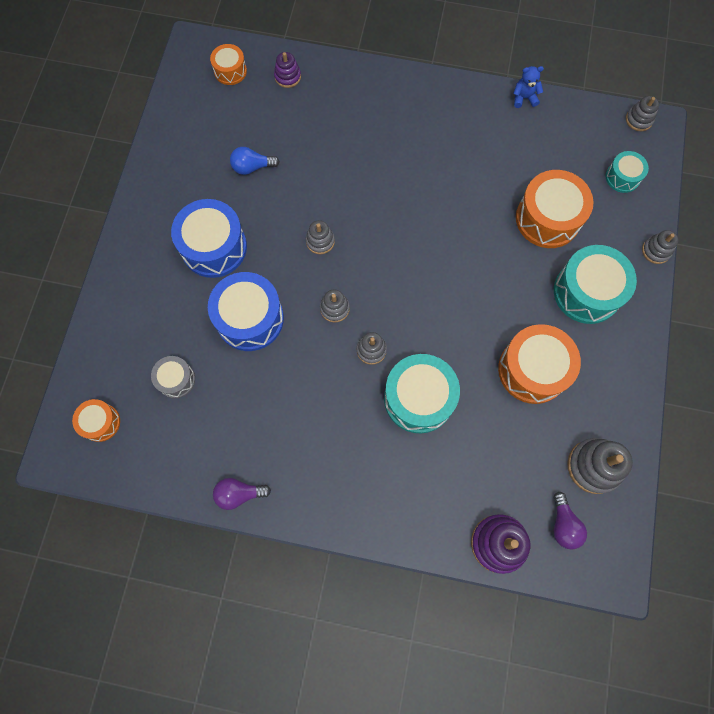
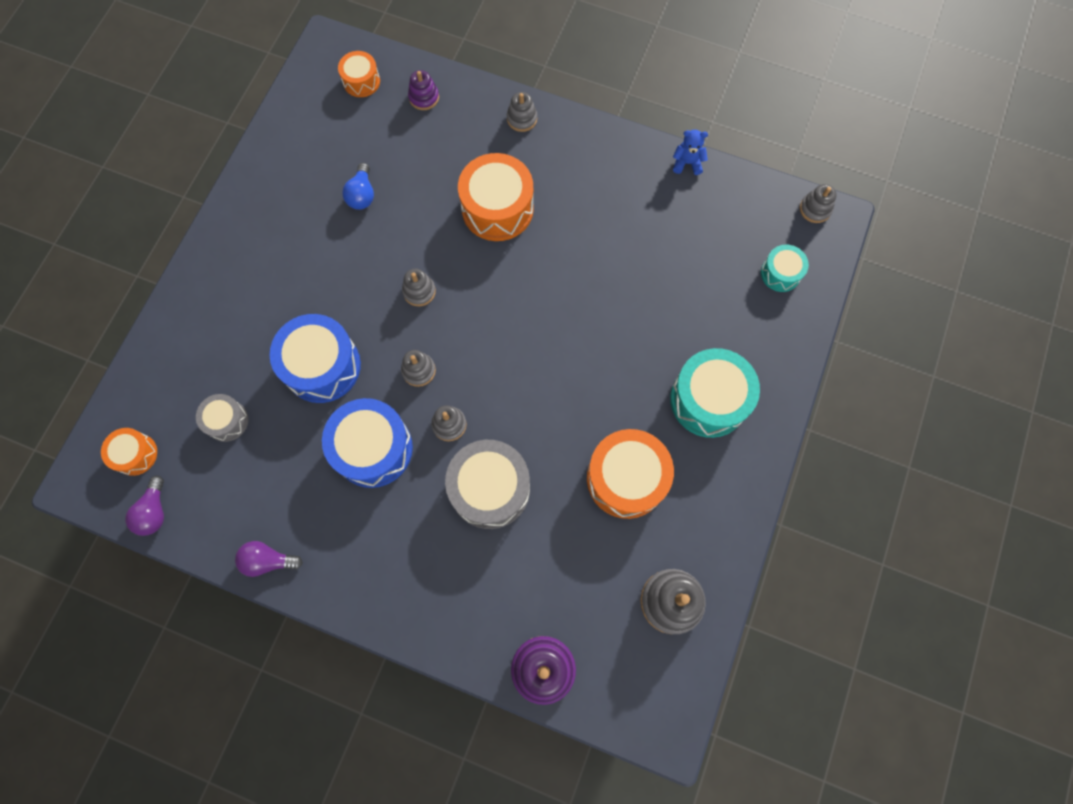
camera: 10 degrees right, 0 degrees up
(214, 247) = (300, 279): blue drum -> blue drum (373, 448)
(252, 167) = (362, 195): blue light bulb -> blue light bulb turned 90 degrees counterclockwise
(418, 398) = (490, 489): turquoise drum -> grey drum
(547, 218) = (683, 307): orange drum -> orange drum (497, 208)
(563, 525) = (621, 661): purple light bulb -> purple light bulb (154, 511)
(656, 251) = (800, 365): grey stacking toy -> grey stacking toy (522, 119)

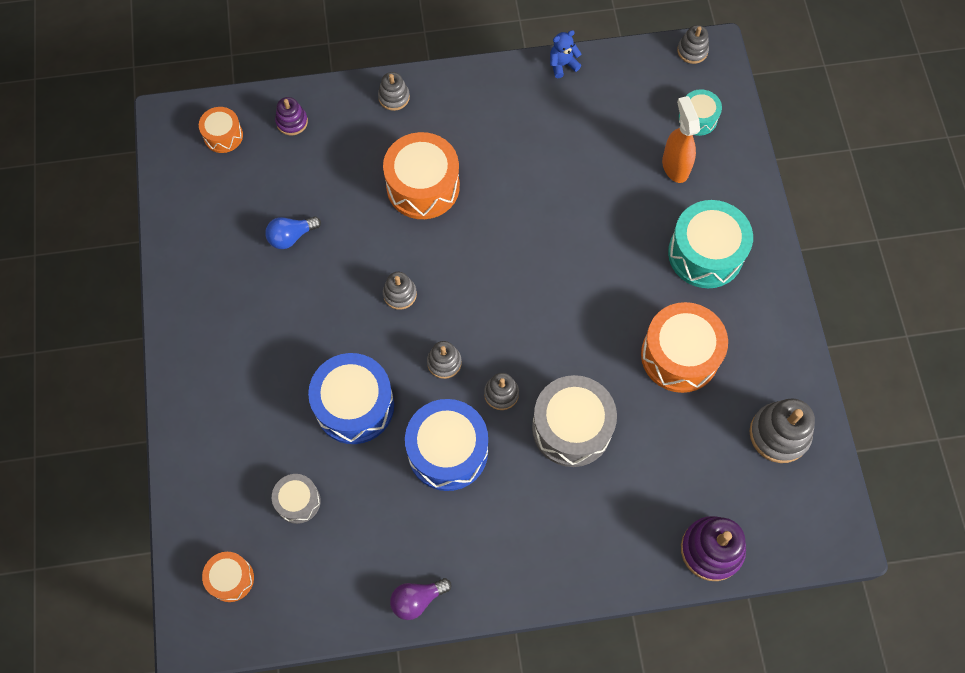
camera: 30 degrees left, 5 degrees down
(154, 511) = (283, 618): purple light bulb -> none
(362, 195) = (291, 237): blue light bulb -> blue light bulb turned 90 degrees clockwise
(731, 306) = (675, 166): none -> orange spray bottle

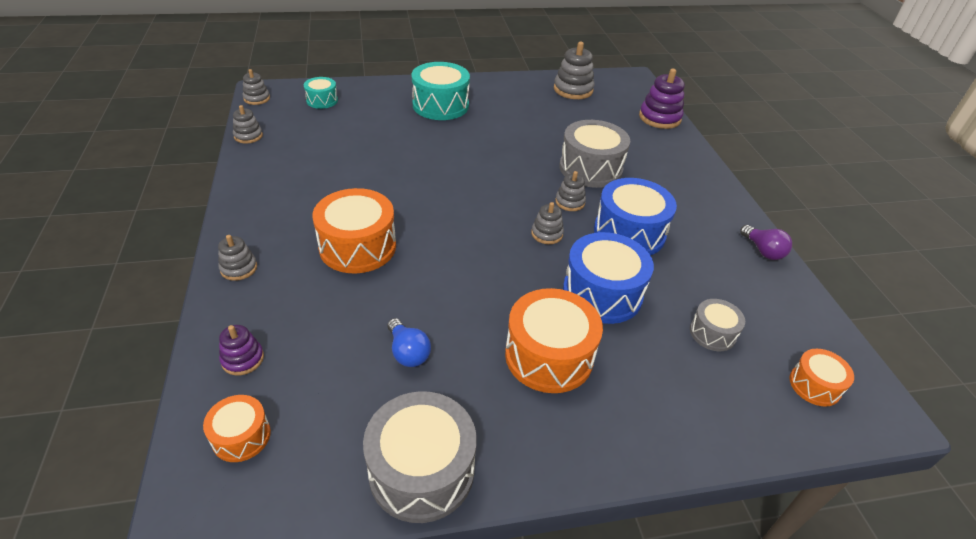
camera: 95 degrees left, 25 degrees down
(184, 251) = (421, 470): none -> grey drum
(400, 294) = (479, 262): grey stacking toy -> grey stacking toy (248, 136)
(562, 65) = (243, 159): blue teddy bear -> none
(675, 166) = (363, 112): orange spray bottle -> none
(679, 355) = (523, 120): orange drum -> orange drum (549, 356)

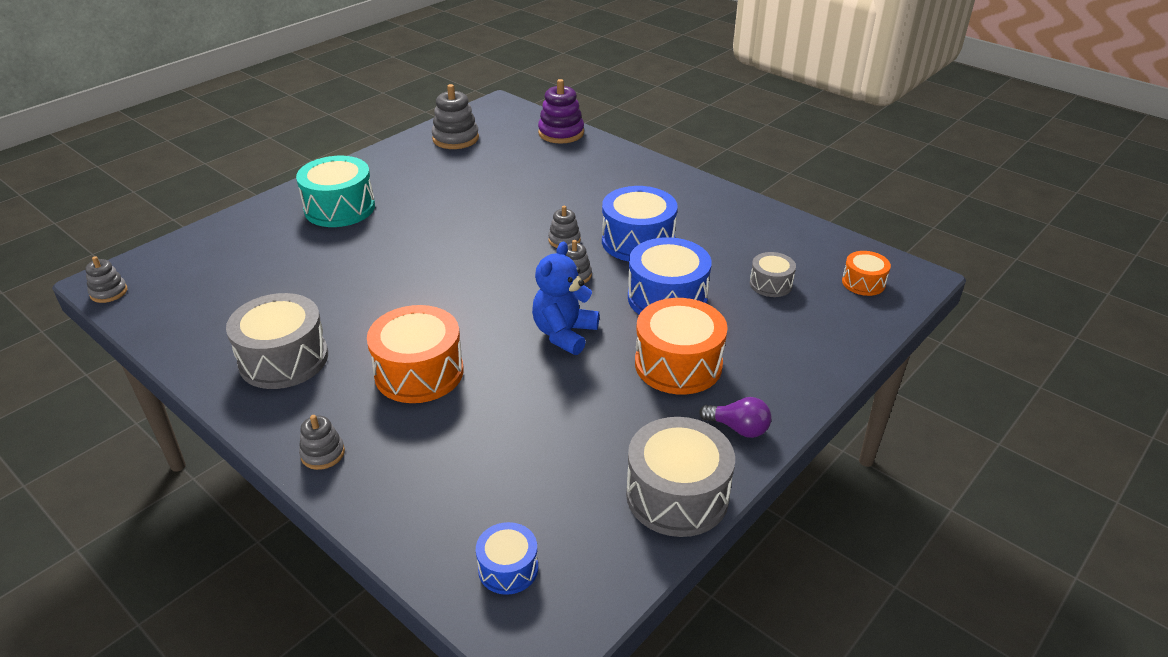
camera: 35 degrees left, 5 degrees down
(241, 436) = (508, 568): orange drum -> blue drum
(243, 359) = (431, 517): purple stacking toy -> none
(248, 136) = (155, 334): grey stacking toy -> none
(322, 100) = (196, 260): turquoise drum -> none
(408, 352) = (569, 426): blue light bulb -> none
(487, 276) = (564, 334): none -> blue teddy bear
(590, 168) = (550, 203): grey drum -> grey drum (284, 359)
(763, 251) = (746, 207): purple light bulb -> purple light bulb (738, 428)

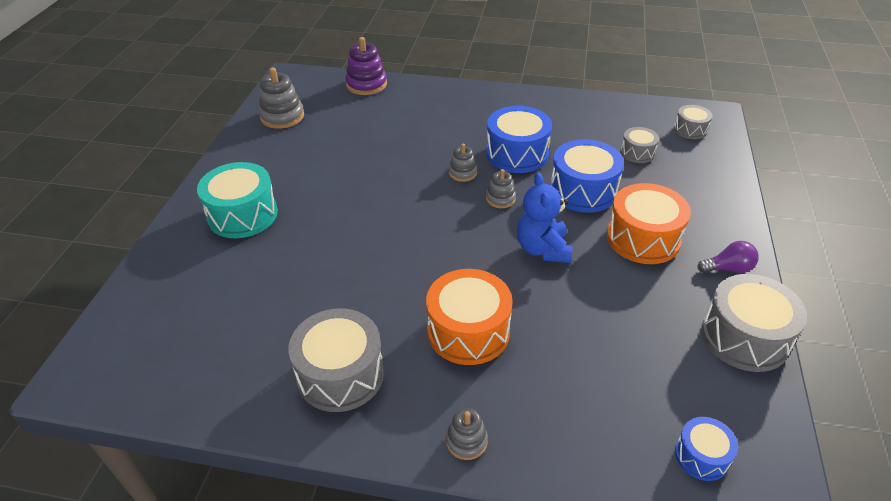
camera: 30 degrees left, 5 degrees up
(109, 292) = (88, 390): grey stacking toy -> none
(863, 283) = (690, 130): orange drum -> grey drum

